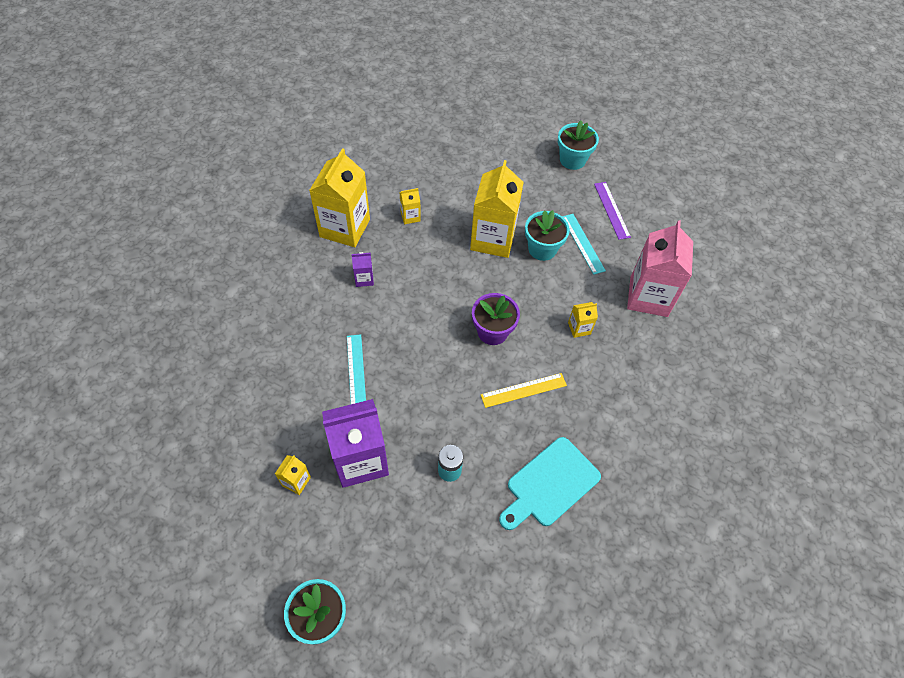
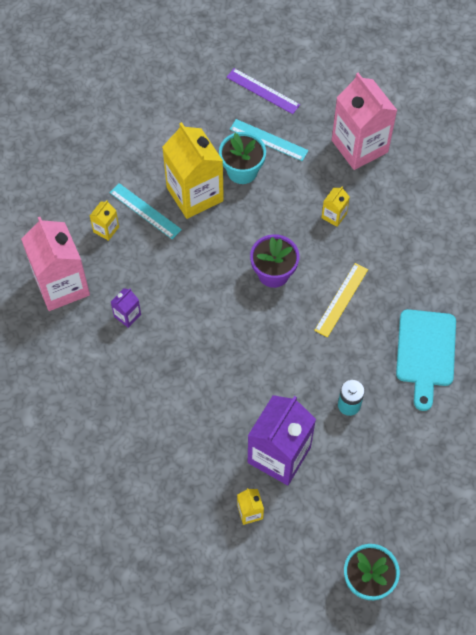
camera: 40 degrees left, 5 degrees up
(345, 228) = (62, 285): yellow carton -> pink carton
(356, 372) = (204, 395): turquoise ruler -> turquoise ruler (145, 211)
(572, 160) = (187, 67): turquoise flower pot -> none

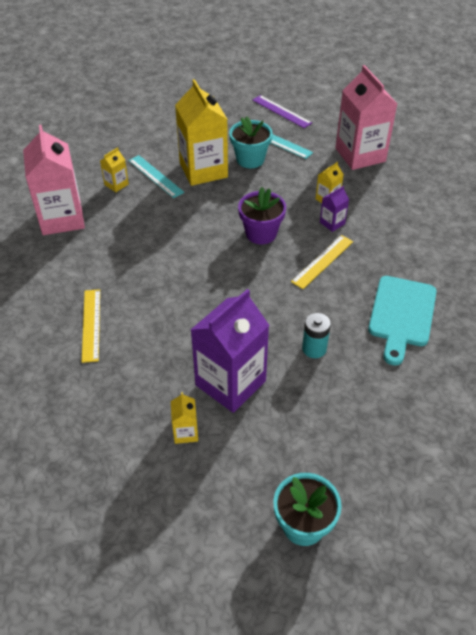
camera: 10 degrees right, 15 degrees down
(127, 315) = (113, 247): purple carton -> purple carton (332, 223)
(132, 412) = (91, 324): none -> yellow ruler

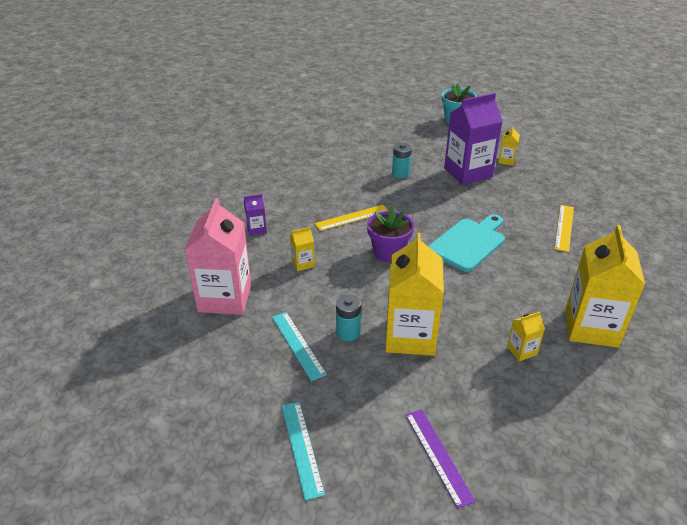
camera: 155 degrees left, 10 degrees down
(62, 218) = (591, 327): pink carton -> yellow carton
(155, 176) = (471, 346): turquoise ruler -> turquoise ruler (302, 448)
(250, 159) = (348, 332): turquoise flower pot -> turquoise battery
(281, 111) = (256, 394): purple ruler -> purple ruler (438, 456)
(332, 223) = (318, 242): purple carton -> purple carton (256, 229)
(401, 315) = (325, 174): turquoise cutting board -> turquoise cutting board (468, 243)

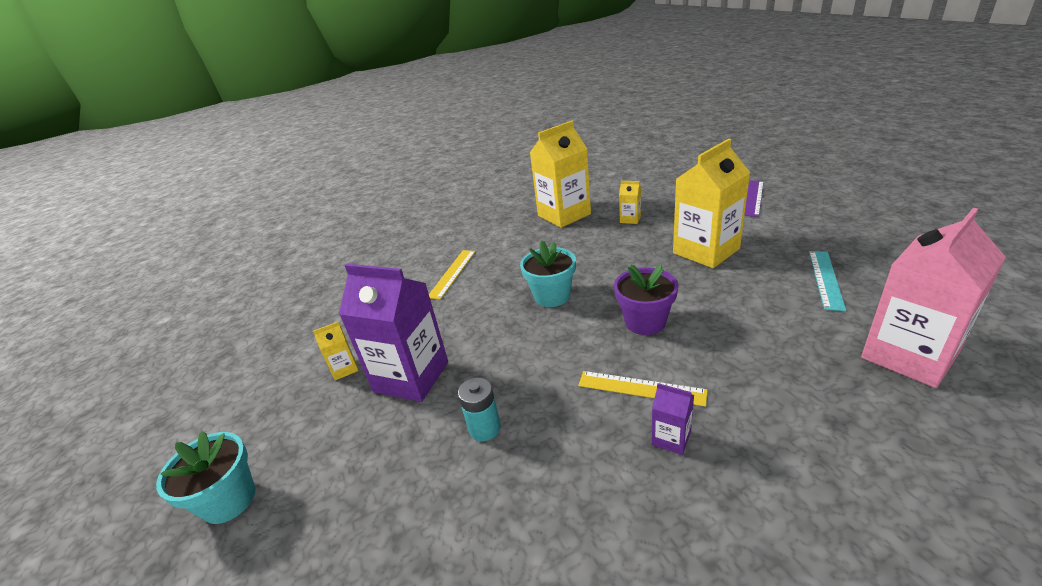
camera: 130 degrees left, 5 degrees down
(256, 229) = (815, 446): purple carton -> purple carton (671, 438)
(302, 448) = (858, 223): turquoise ruler -> none
(303, 263) = (767, 354): yellow carton -> none
(348, 332) = (763, 271): turquoise battery -> none
(468, 243) = (552, 296): turquoise cutting board -> turquoise flower pot
(564, 227) = (452, 273): yellow ruler -> yellow ruler turned 45 degrees counterclockwise

